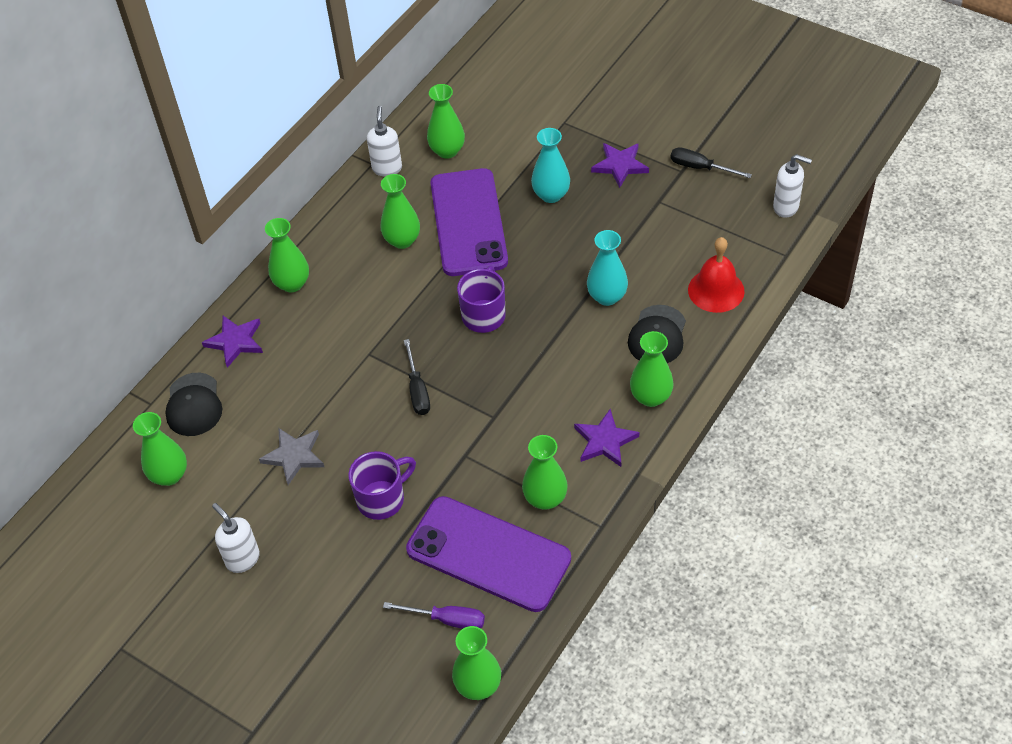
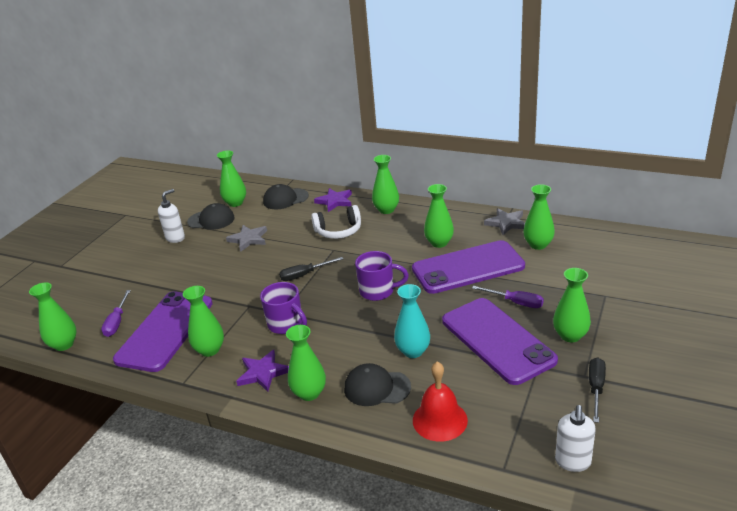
camera: 80 degrees right, 20 degrees down
(209, 509) = (211, 220): none -> black cap
(323, 343) = (338, 231): none -> white headphones
(382, 499) = (214, 278): purple mug -> purple mug (286, 324)
(387, 168) = (506, 223): white soap dispenser -> grey star
(551, 195) = (515, 302): turquoise vase -> purple screwdriver
(610, 223) = (497, 340): none -> purple phone
(620, 165) = (570, 335): purple star -> green vase

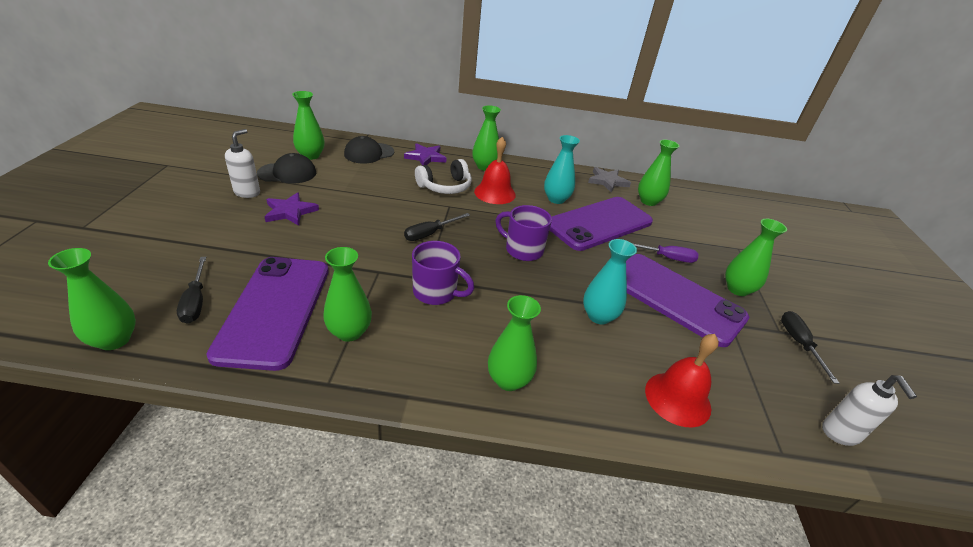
camera: 25 degrees left, 5 degrees up
(117, 322) = (196, 301): purple screwdriver -> black screwdriver
(248, 239) = (344, 194): grey star -> none
(263, 373) = (435, 358): purple star -> purple star (290, 211)
(377, 388) = (585, 365): black cap -> none
(378, 291) = (522, 250): purple mug -> purple mug turned 135 degrees counterclockwise
(382, 237) = (495, 193): none -> red bell
(439, 243) = (556, 199): green vase -> turquoise vase

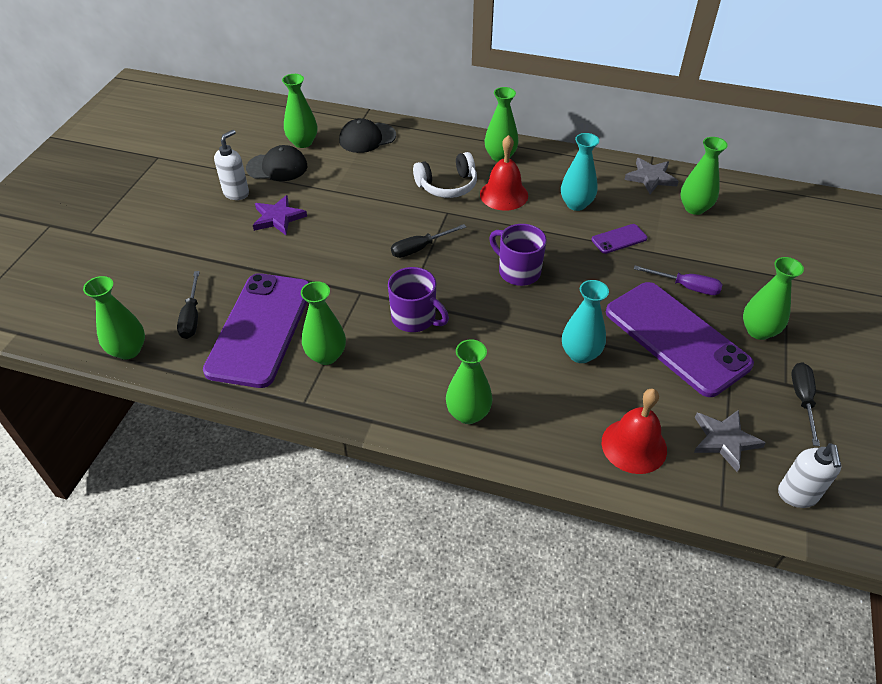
camera: 15 degrees right, 10 degrees up
(425, 157) = (432, 143): purple star -> none
(599, 223) = (619, 239): purple phone -> purple phone, size x0.42
(754, 386) = (724, 440): none -> grey star

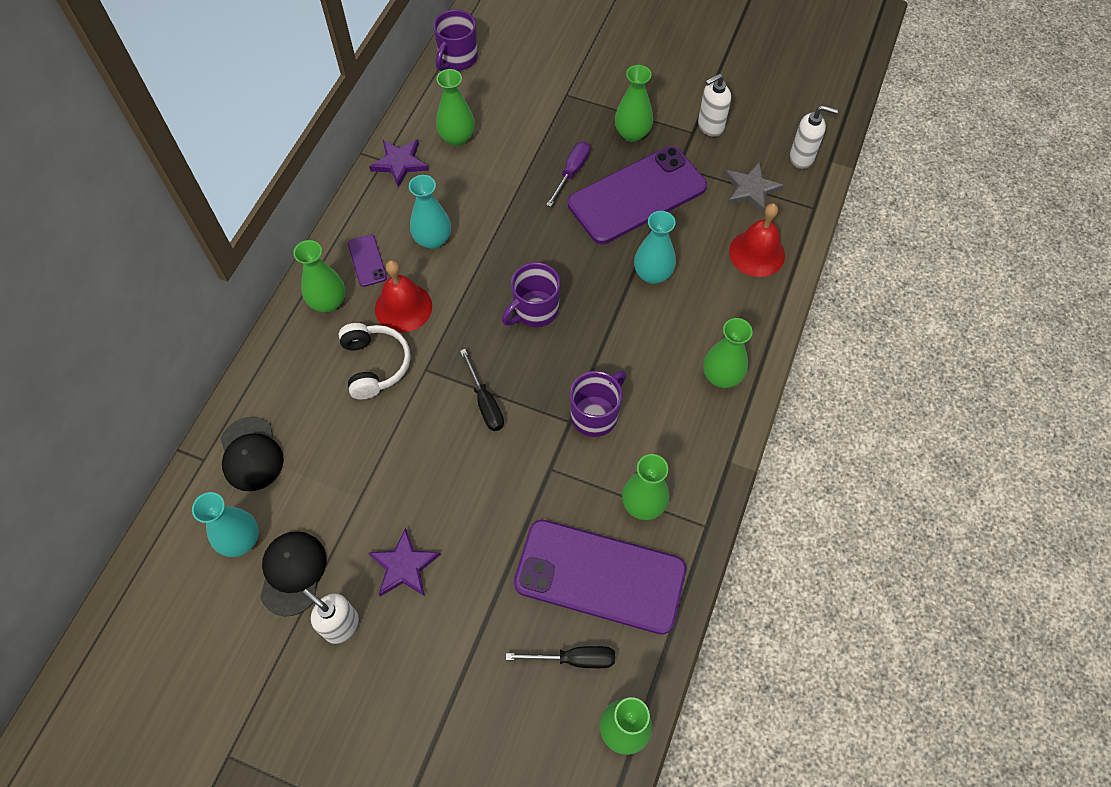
camera: 85 degrees left, 15 degrees up
(303, 142) = (241, 540): green vase -> turquoise vase
(619, 239) = (496, 212): purple phone -> purple phone (367, 260)
(650, 178) = (400, 163): grey star -> purple star
(790, 200) = (457, 59): none -> purple mug
(802, 399) = (710, 126): black screwdriver -> white soap dispenser

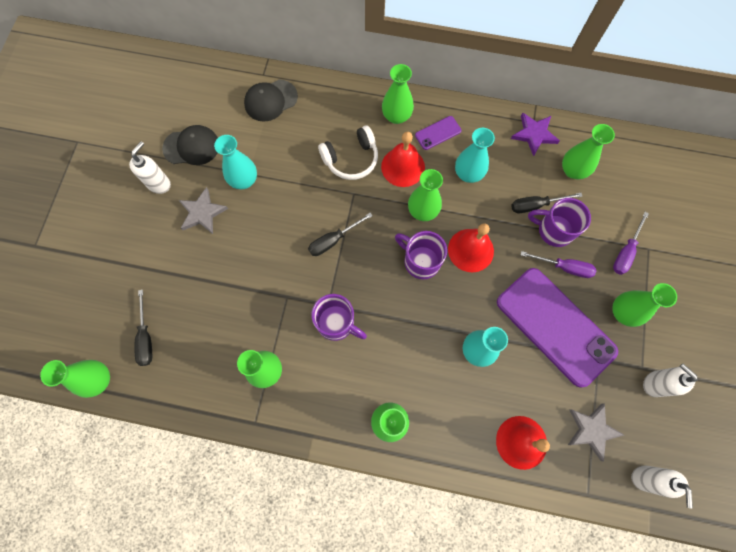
camera: 80 degrees right, 10 degrees up
(241, 540) = (211, 111): turquoise vase -> turquoise vase (244, 180)
(404, 566) = (202, 213): purple star -> grey star
(457, 59) = (657, 153): purple mug -> purple mug (554, 230)
(470, 296) = (422, 211): none -> green vase
(491, 182) = (535, 205): none -> black screwdriver
(531, 256) = (470, 250): none -> red bell
(566, 115) = (625, 252): none -> purple screwdriver
(600, 576) = (207, 346): purple phone -> none

